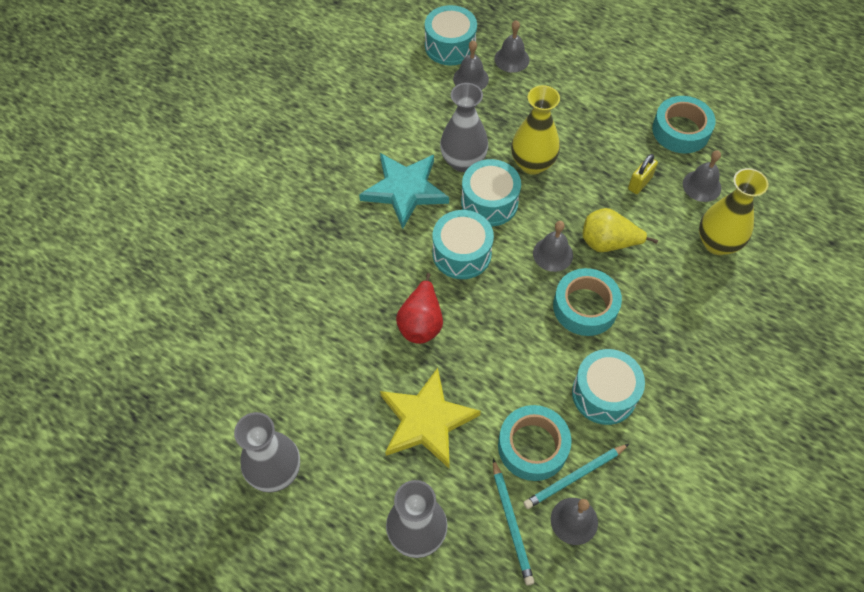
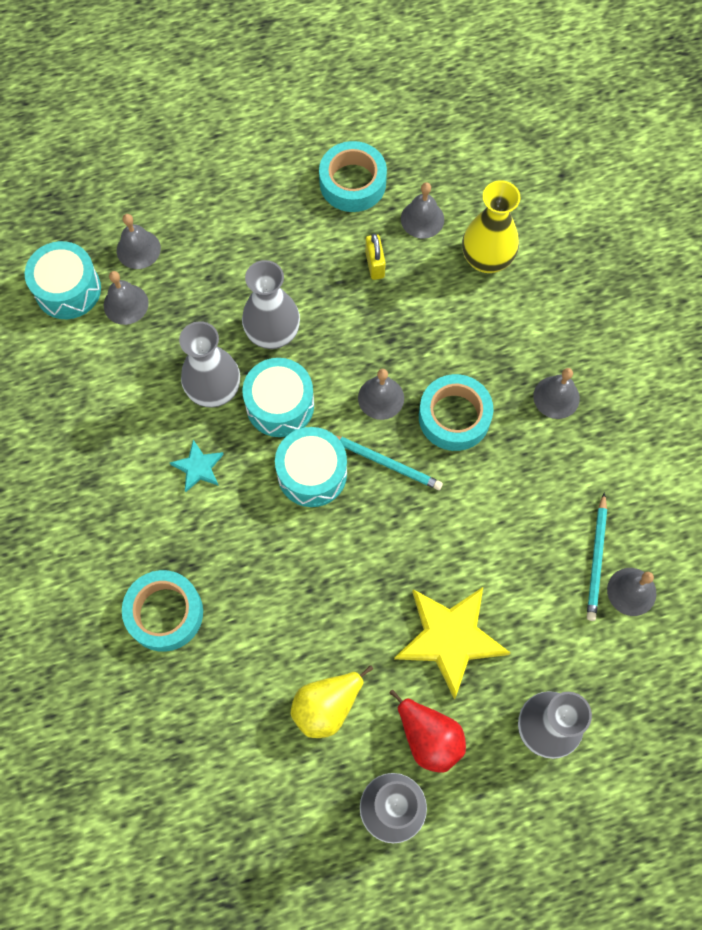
camera: 50 degrees left, 10 degrees up
(405, 190) = (198, 467): turquoise star -> turquoise star, size x0.50
(421, 323) = (352, 566): red pear -> red pear (429, 737)
(512, 523) = (595, 642): turquoise pencil -> turquoise pencil (385, 462)
(532, 164) = (273, 333): yellow vase -> grey vase
(533, 446) = (544, 569): turquoise tape -> turquoise tape (165, 613)
(604, 394) = (545, 472): turquoise drum -> none
(608, 243) = (410, 344): yellow pear -> yellow pear (327, 706)
(667, 360) = (556, 397): none -> grey bell

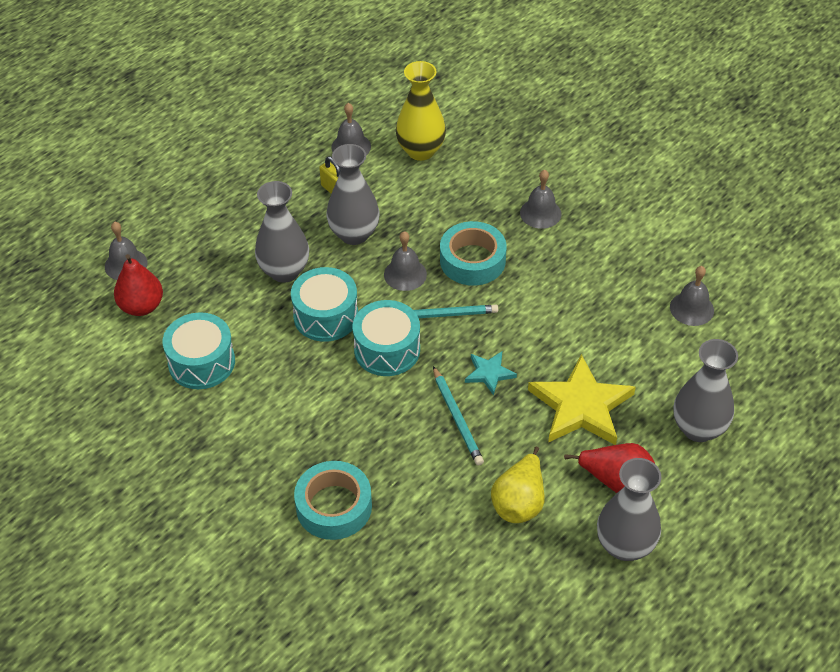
camera: 30 degrees left, 20 degrees down
(68, 289) = (81, 319): turquoise drum -> turquoise drum (201, 362)
(126, 304) = (141, 306): grey bell -> red pear
(198, 467) = (288, 390): turquoise star -> turquoise star (489, 373)
(214, 390) = (262, 331): grey vase -> grey vase (354, 234)
(352, 183) = (277, 146): turquoise tape -> none
(597, 559) = (650, 300): turquoise pencil -> turquoise pencil (457, 418)

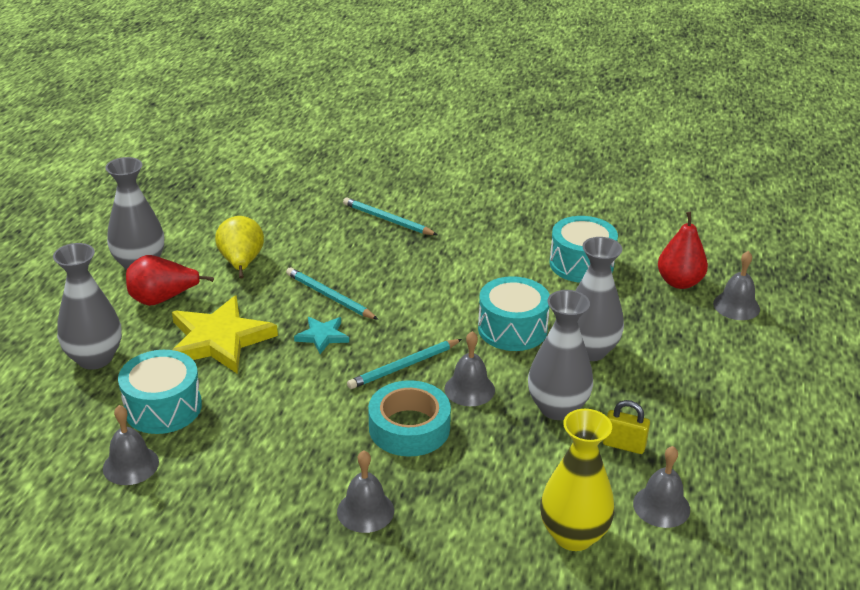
camera: 150 degrees right, 15 degrees down
(334, 506) = (387, 220): turquoise tape -> turquoise pencil
(387, 349) = (432, 323): turquoise drum -> turquoise drum (163, 407)

